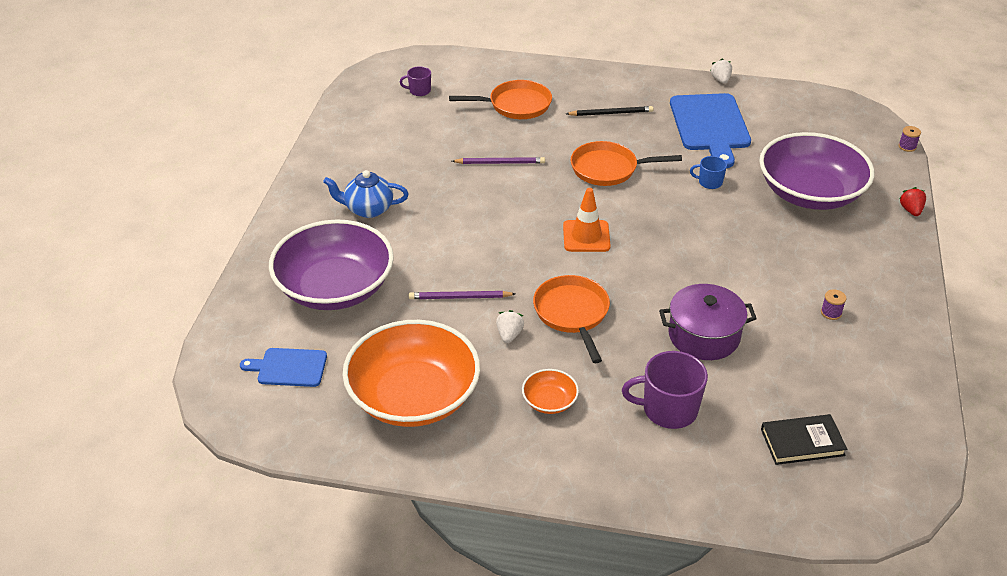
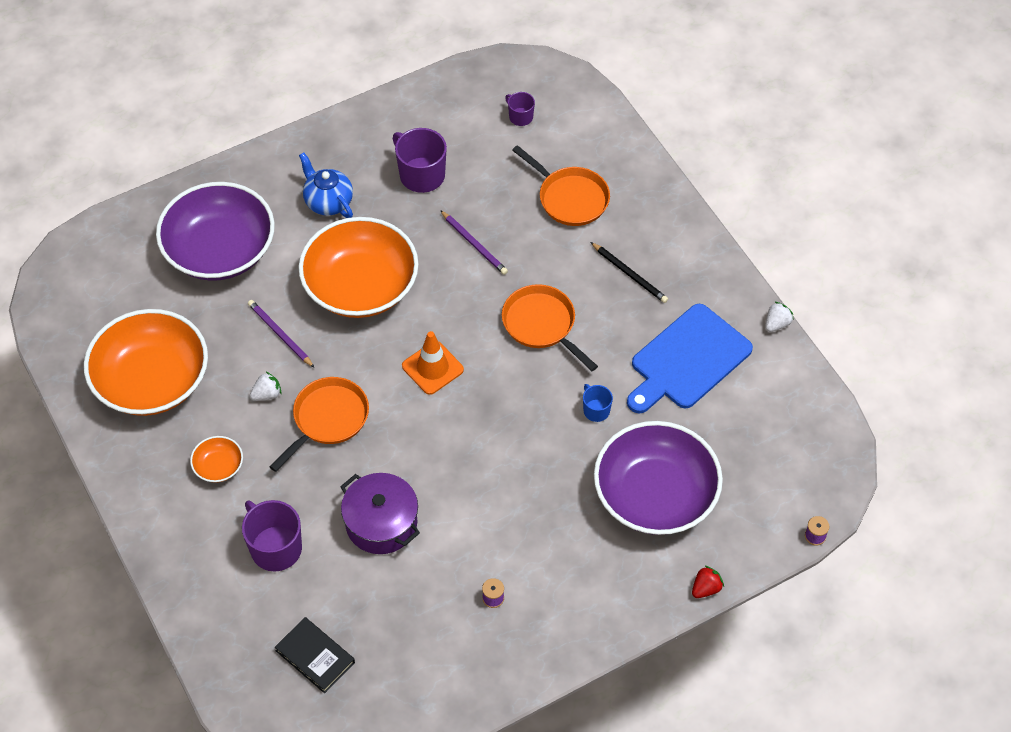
camera: 50 degrees right, 15 degrees up
(289, 367) = (116, 287): blue cutting board -> none
(406, 155) = (421, 175): none -> purple mug
(467, 233) = (360, 286): none -> orange bowl

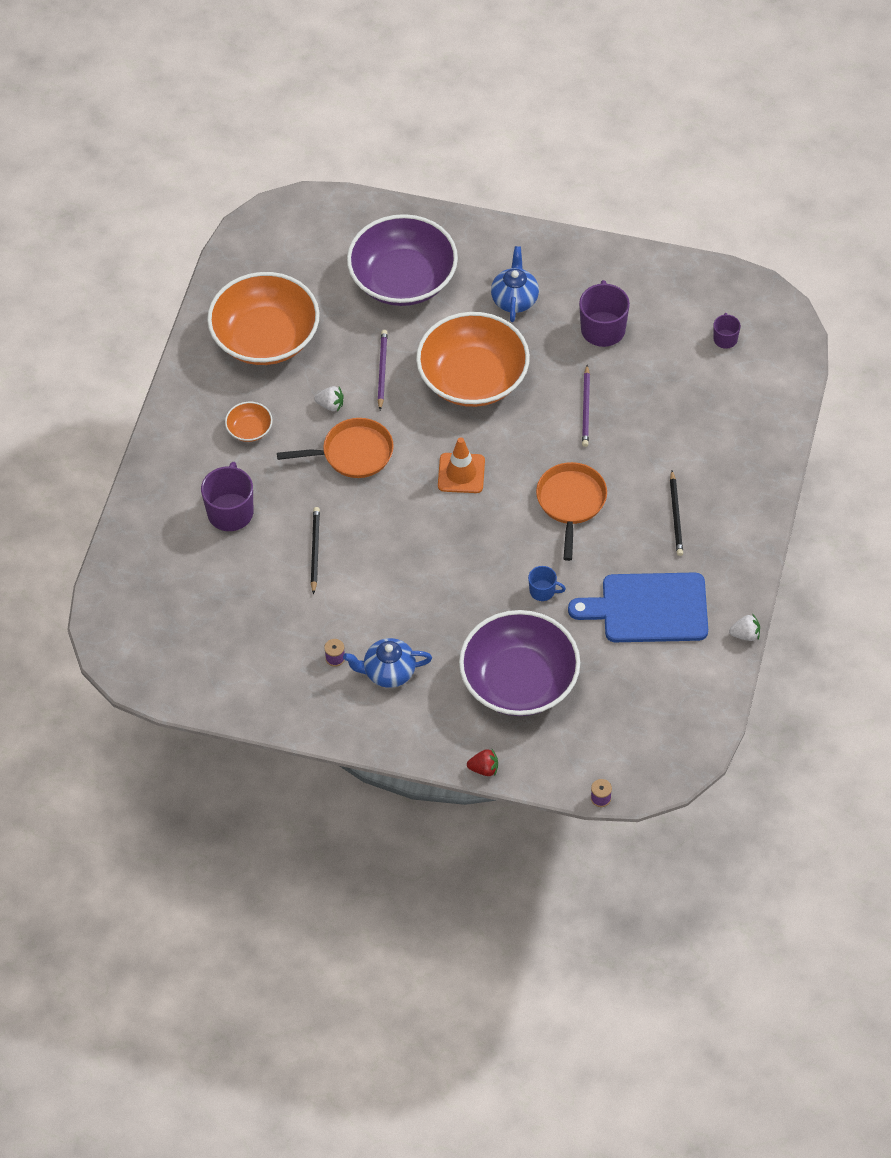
camera: 45 degrees right, 0 degrees up
(315, 656) = (183, 601): black book -> none
(381, 523) = (315, 550): purple pot -> black pencil
(548, 573) = (388, 672): none -> blue teapot
(570, 198) = (694, 427): orange pan -> none
(596, 410) = (543, 591): blue mug -> blue mug turned 90 degrees clockwise

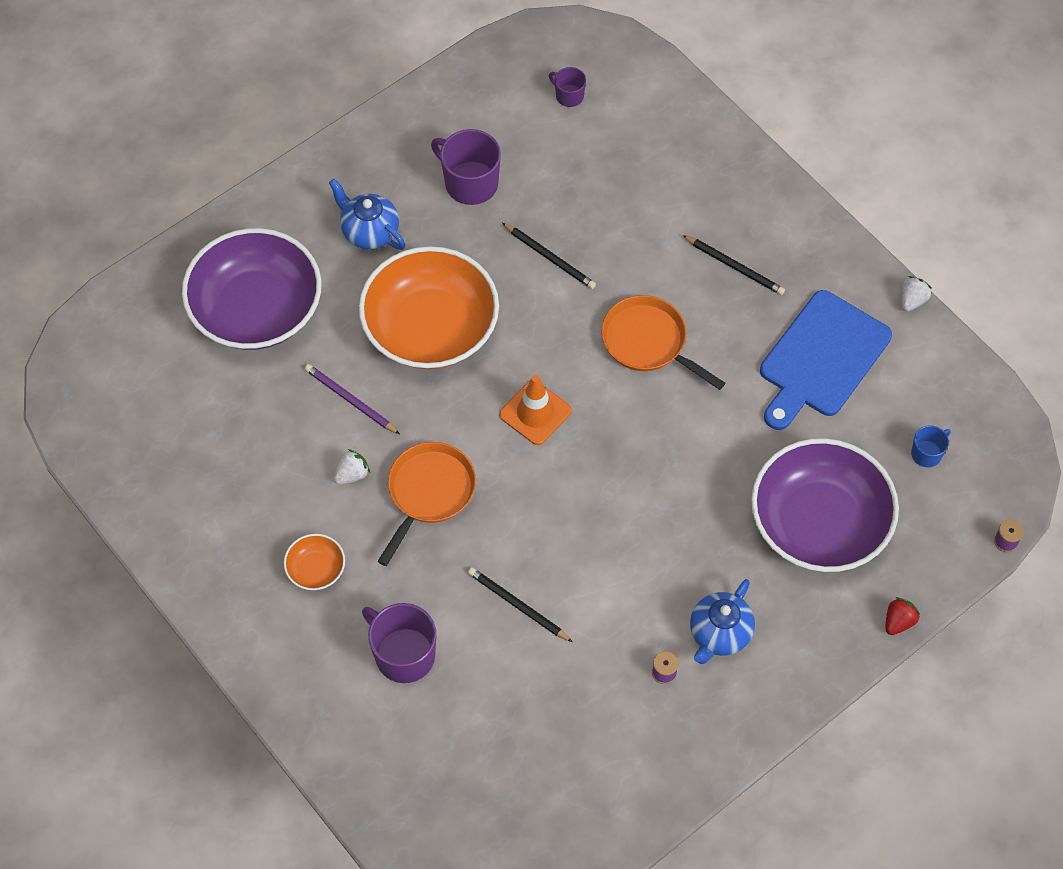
camera: 55 degrees left, 5 degrees up
(265, 337) = (214, 479): orange bowl -> none
(543, 591) = (731, 434): blue mug -> blue mug (927, 453)
(586, 408) = (549, 257): purple pencil -> black pencil

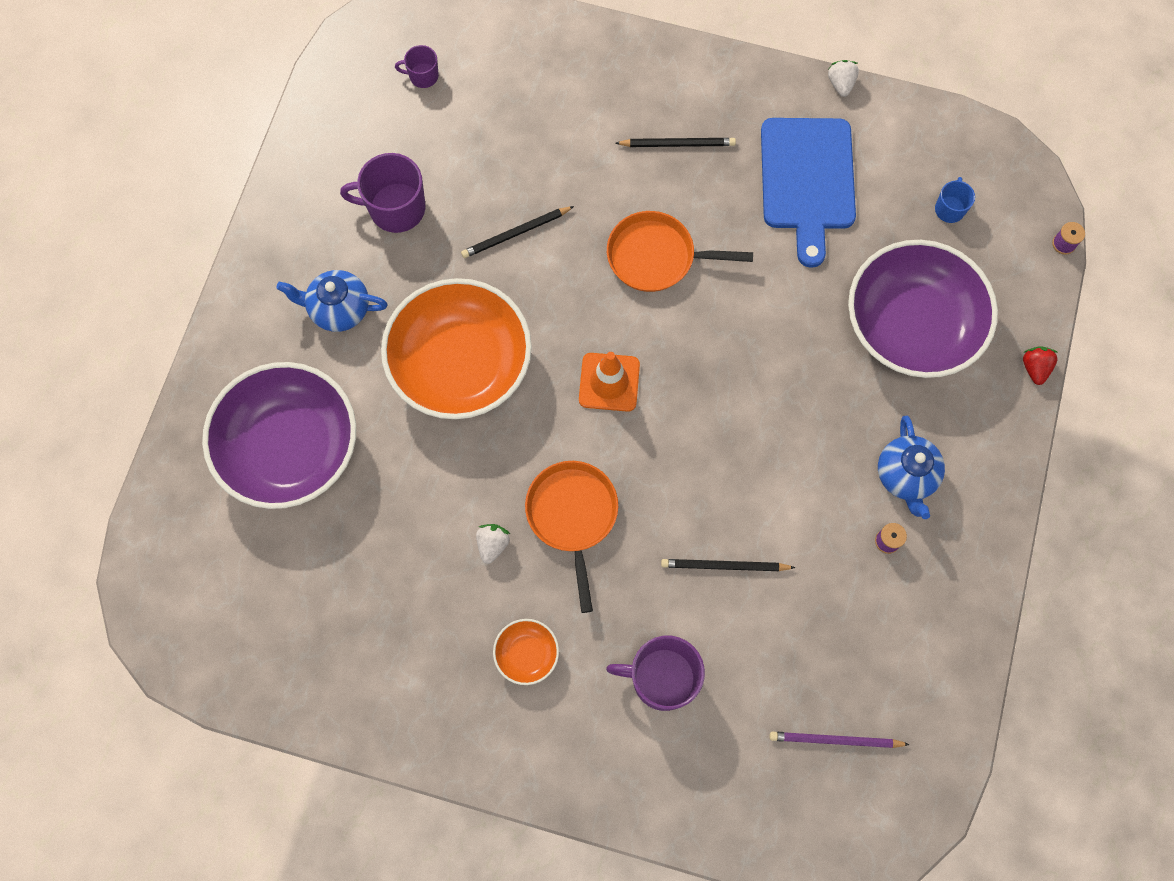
camera: 35 degrees left, 10 degrees up
(351, 400) = (440, 477): purple pencil -> purple pencil (835, 740)
(549, 257) = (516, 233): black pencil -> black pencil turned 150 degrees clockwise

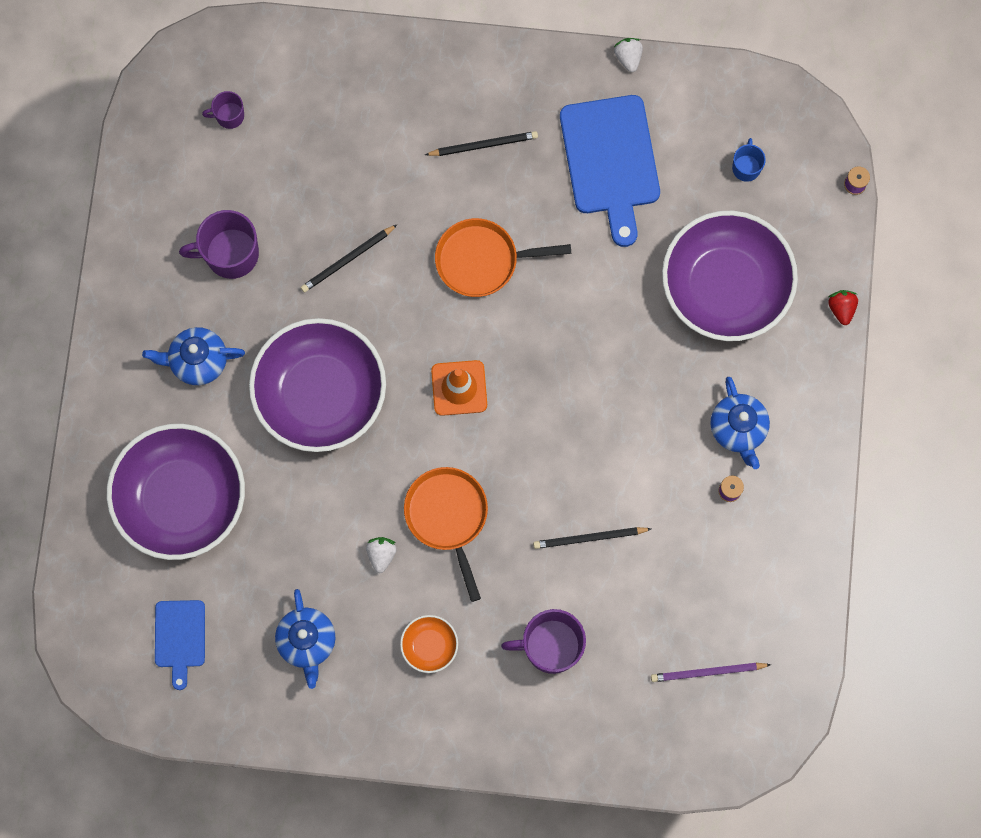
camera: 10 degrees left, 5 degrees up
(255, 596) = (180, 637): none -> blue cutting board
(392, 625) = (307, 641): none -> blue teapot
(460, 364) = (320, 394): orange bowl -> purple bowl

